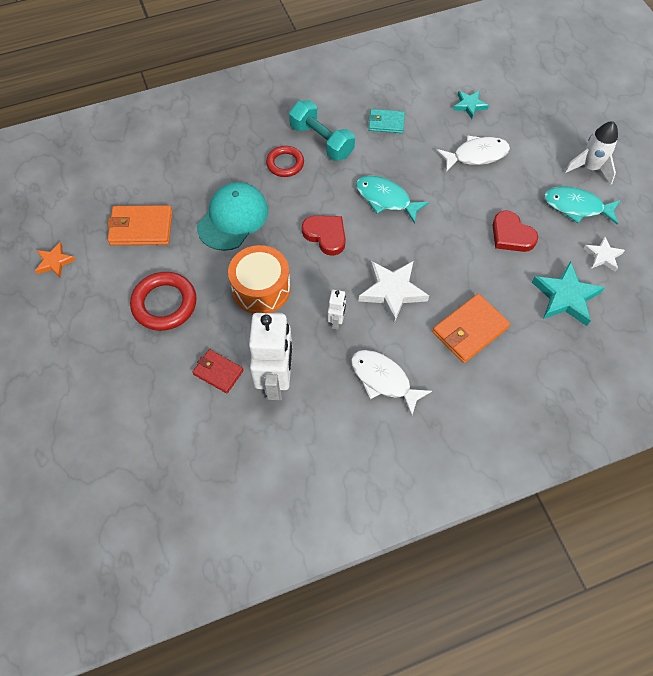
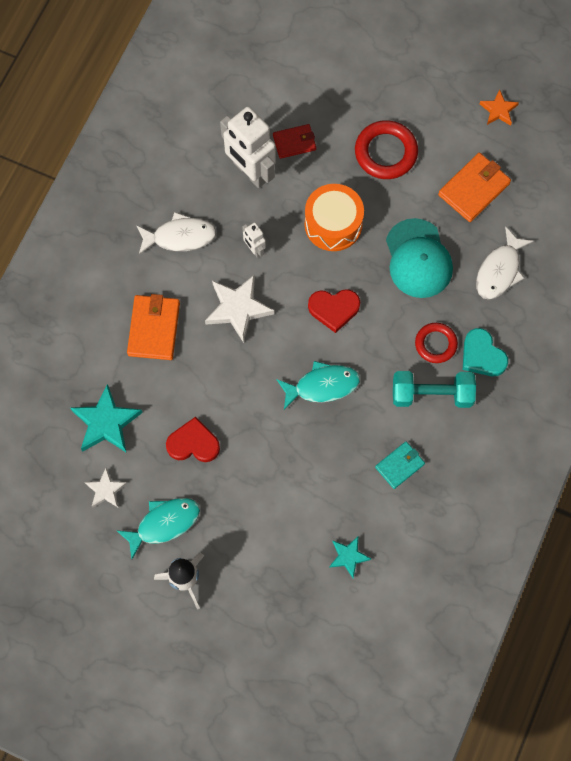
camera: 135 degrees right, 10 degrees up
(265, 136) = (482, 355): none -> turquoise heart
(476, 155) = (292, 502): white fish -> white fish (499, 270)

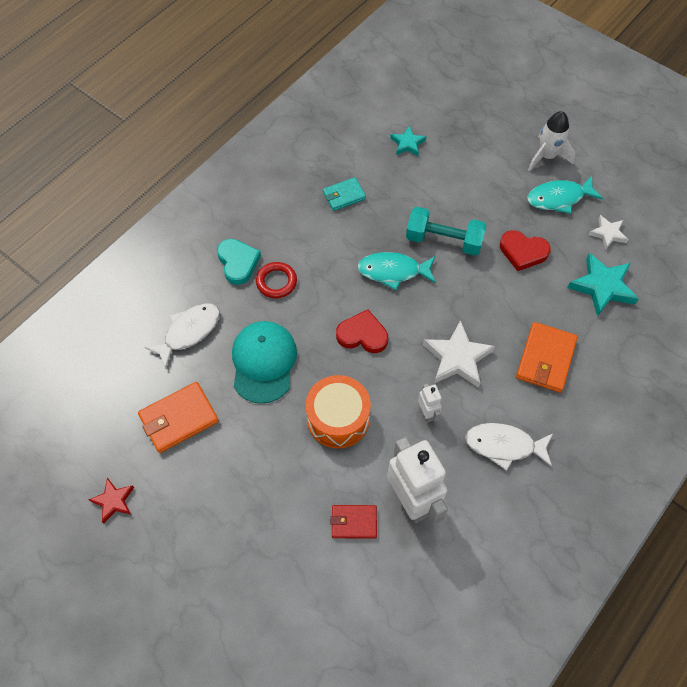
camera: 165 degrees left, 10 degrees down
(386, 152) = (256, 483): red ring -> none
(432, 394) = (296, 242): turquoise dumbbell -> turquoise dumbbell (443, 240)
(498, 110) = (113, 501): orange star -> red star

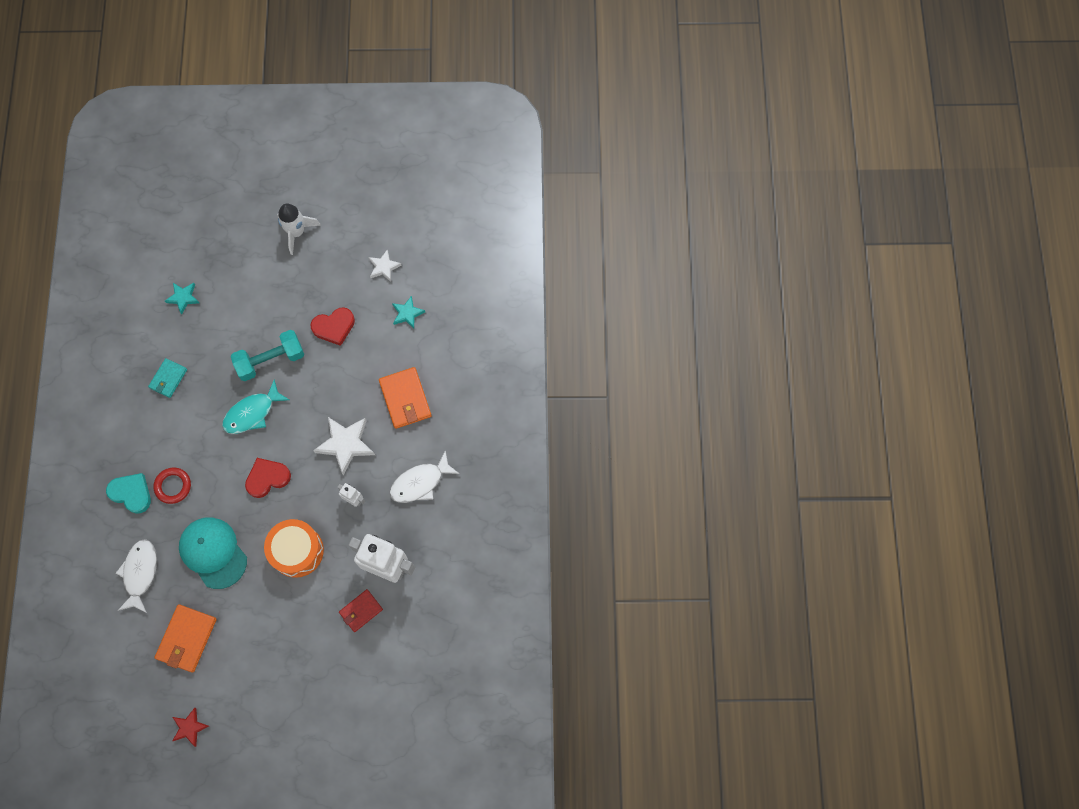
camera: 40 degrees left, 10 degrees up
(558, 198) = (330, 263): turquoise fish -> none
(602, 287) = (407, 313): turquoise star -> turquoise star, size x0.58

